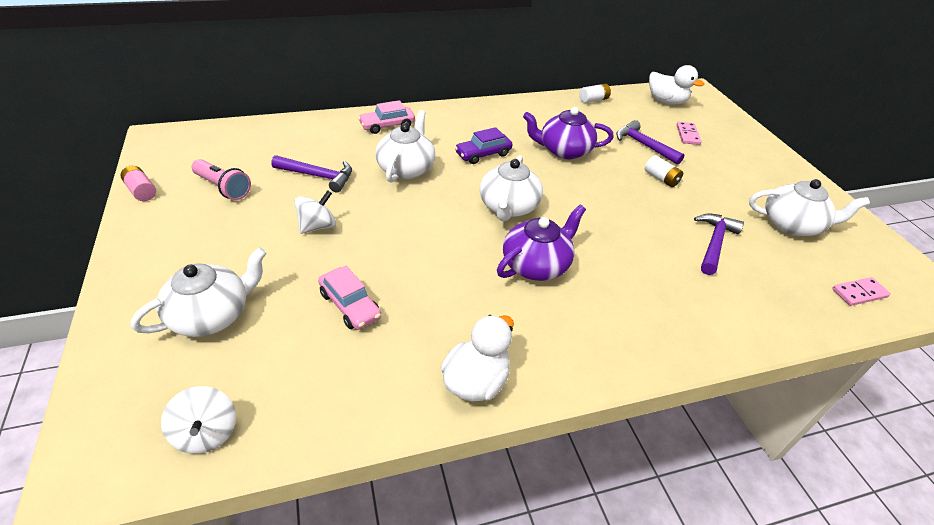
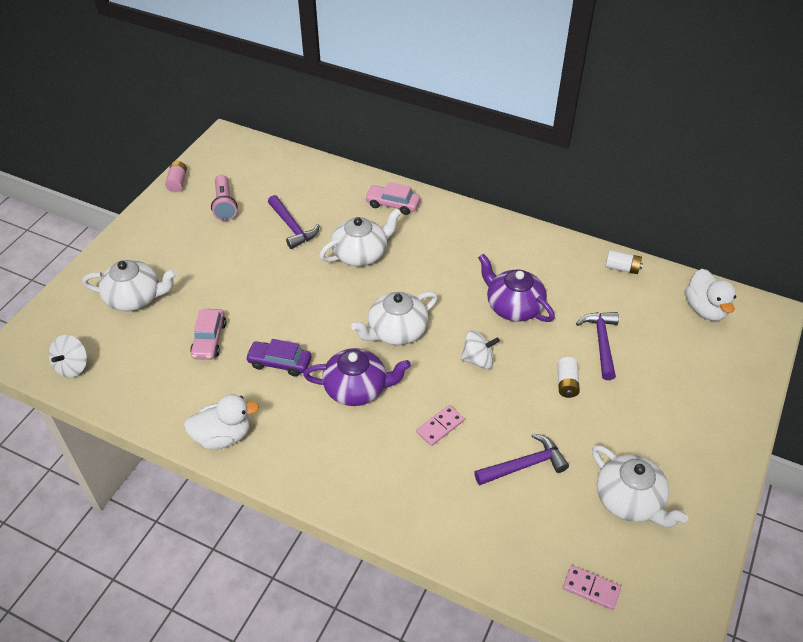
camera: 45 degrees right, 5 degrees up
(318, 226) = (250, 269): white spinning top -> white spinning top (478, 360)
(483, 154) = (437, 272): purple car -> purple car (279, 363)
(687, 135) = (668, 357): pink domino -> pink domino (440, 427)

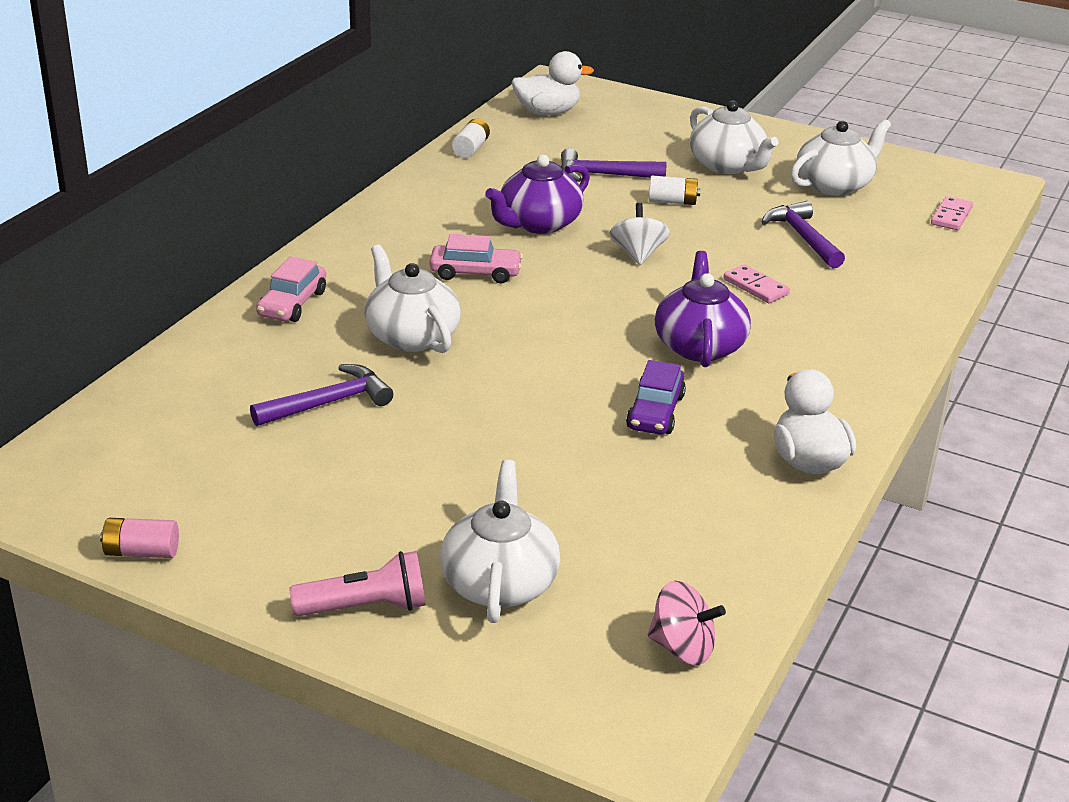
camera: 90 degrees left, 15 degrees down
(72, 366) = (682, 648): white spinning top -> pink spinning top
(209, 340) = (608, 485): pink car -> pink car (475, 273)
(224, 205) = (240, 483): pink flashlight -> pink flashlight (365, 607)
(396, 331) = (586, 311): white teapot -> white teapot (727, 165)

